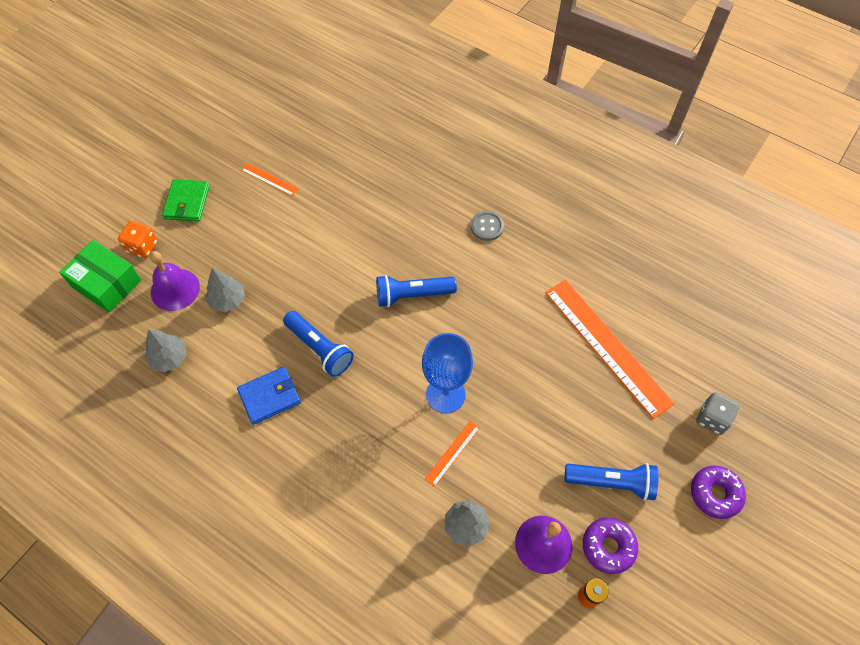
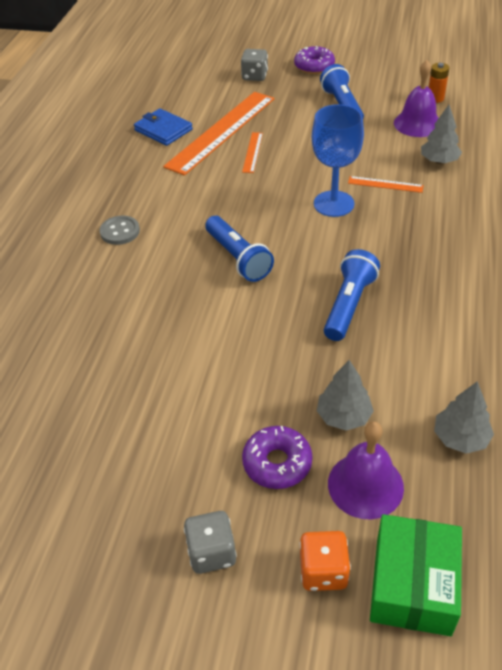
camera: 110 degrees left, 15 degrees down
(187, 202) = (212, 552): green wallet -> grey dice
(269, 179) = (124, 461): orange ruler -> orange ruler (252, 152)
(269, 396) = (432, 322): blue wallet -> blue wallet (163, 130)
(608, 547) = (392, 98): purple donut -> purple donut (277, 463)

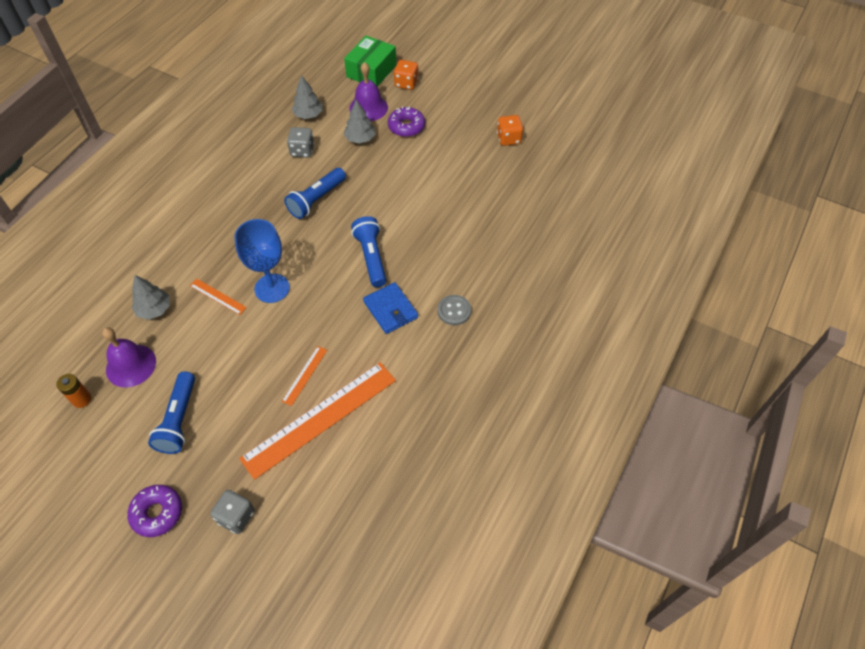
camera: 165 degrees left, 10 degrees up
(84, 490) = (508, 139): none -> orange dice
(163, 130) = (378, 442): blue wallet -> blue wallet (390, 310)
(212, 552) = (453, 100): grey dice -> grey dice (302, 151)

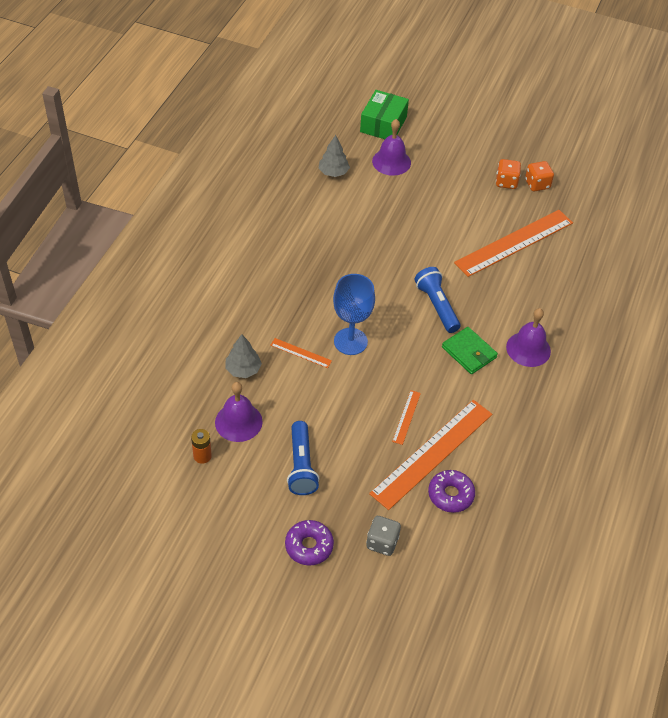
camera: 10 degrees left, 5 degrees down
(302, 151) = (338, 208): grey dice -> none
(316, 200) = (367, 255): blue flashlight -> none
(360, 139) = (392, 193): grey tree -> none
(390, 310) = (469, 352): blue wallet -> green wallet
(406, 83) = (422, 135): orange dice -> orange dice (506, 182)
(406, 126) = (434, 178): purple donut -> purple donut (450, 495)
(454, 311) = (528, 349): grey button -> purple bell
(469, 197) = (514, 242): none -> orange ruler

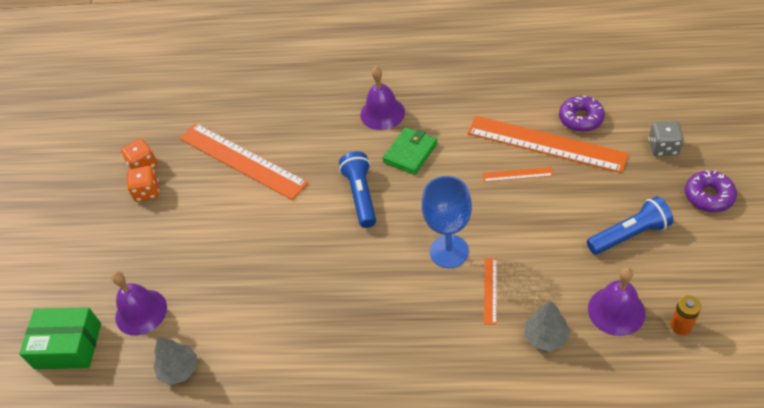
camera: 100 degrees left, 0 degrees up
(437, 306) = (361, 195): blue flashlight -> blue flashlight turned 120 degrees clockwise

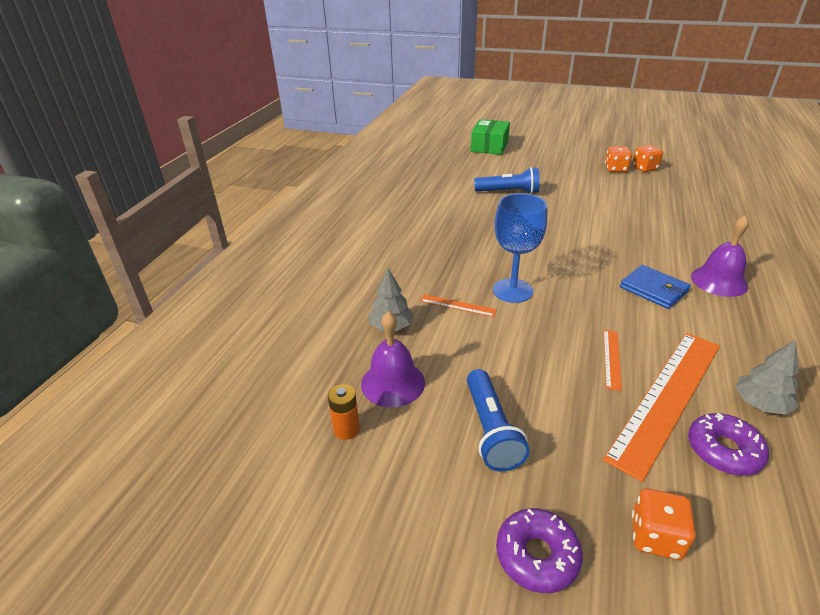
camera: 100 degrees right, 15 degrees down
(141, 312) = (505, 165): purple bell -> none
(179, 369) = (454, 174): grey tree -> grey tree (760, 404)
(241, 160) = (648, 204): orange ruler -> none
(361, 195) = (596, 254): blue flashlight -> blue flashlight (509, 192)
(410, 153) = (653, 289): green wallet -> blue wallet
(663, 147) = (655, 536): grey dice -> orange dice

